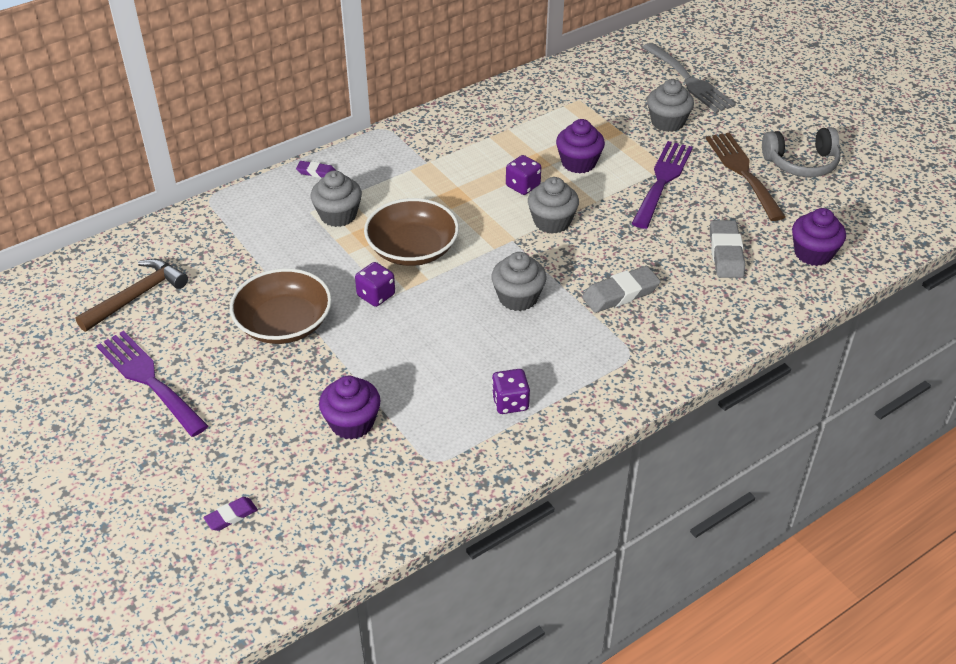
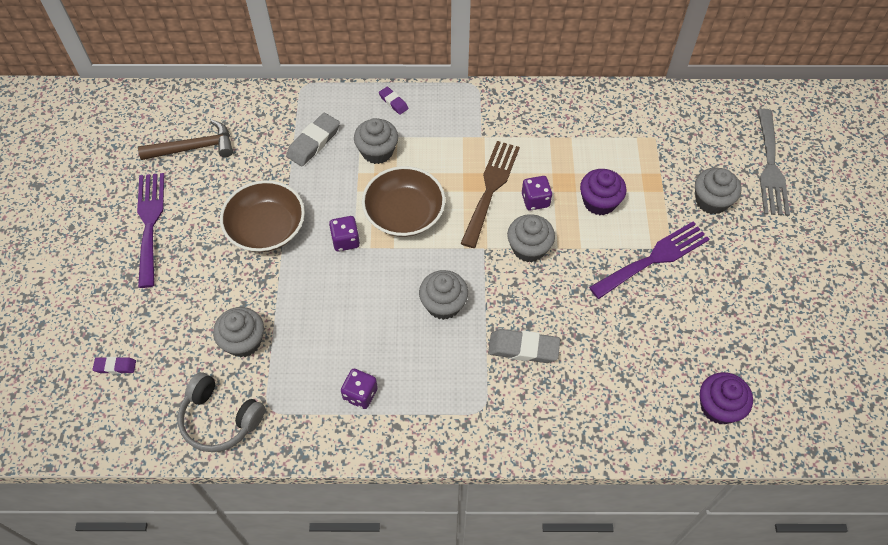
camera: 35 degrees right, 15 degrees up
(352, 423) = (243, 341): purple cupcake -> grey cupcake
(726, 253) = (643, 361): grey eraser -> grey eraser (313, 142)
(742, 172) = (732, 289): brown fork -> brown fork (491, 188)
(801, 163) = (794, 309): grey headphones -> grey headphones (220, 419)

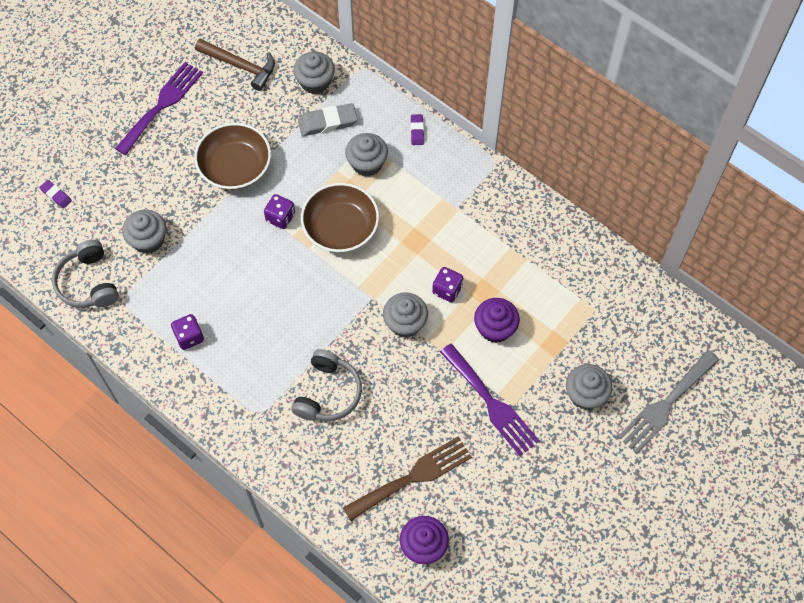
camera: 40 degrees right, 5 degrees up
(443, 304) = (303, 317): grey cupcake -> grey cupcake (315, 82)
(491, 188) = (423, 255): brown fork -> brown fork (413, 477)
(523, 348) = (328, 393): grey eraser -> grey headphones
(654, 258) = (491, 403): purple fork -> purple fork turned 45 degrees clockwise

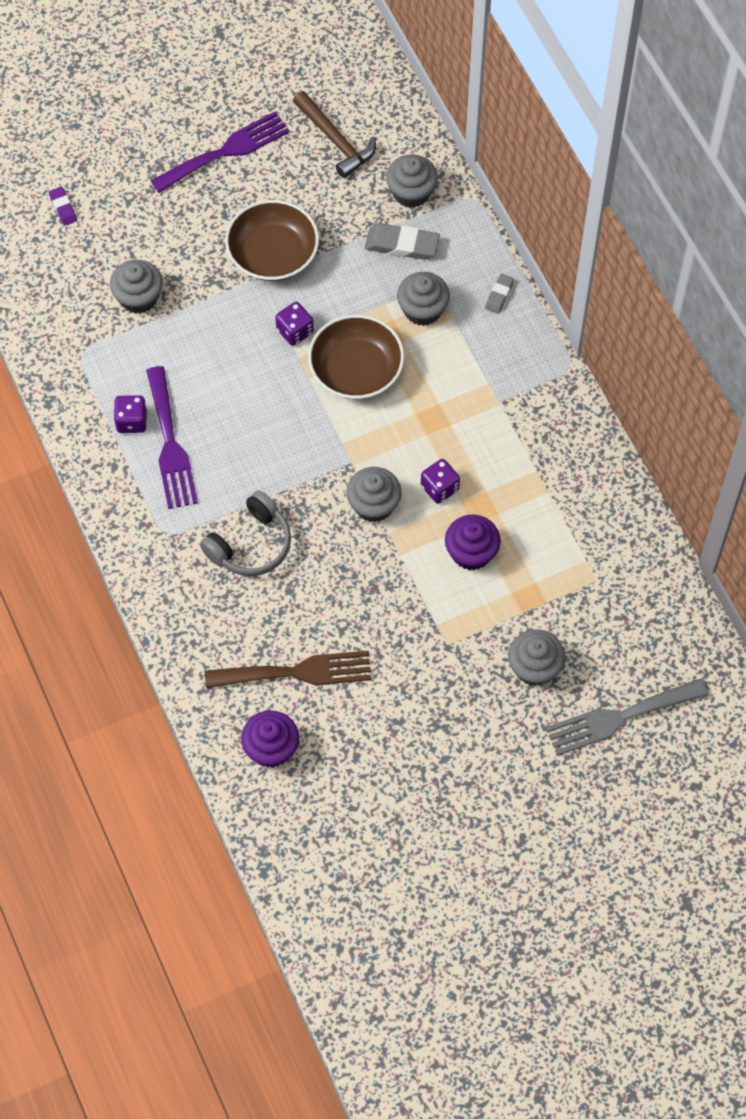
camera: 25 degrees right, 0 degrees up
(88, 283) = (53, 318): grey headphones -> none
(417, 131) = (499, 295): purple eraser -> grey eraser
(491, 403) = (423, 632): purple fork -> purple fork (170, 445)

